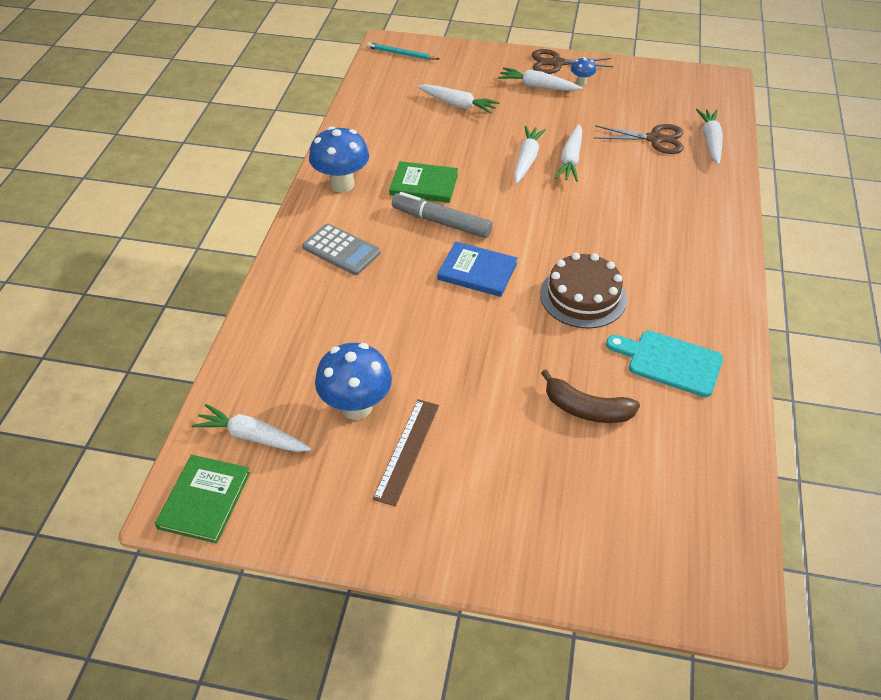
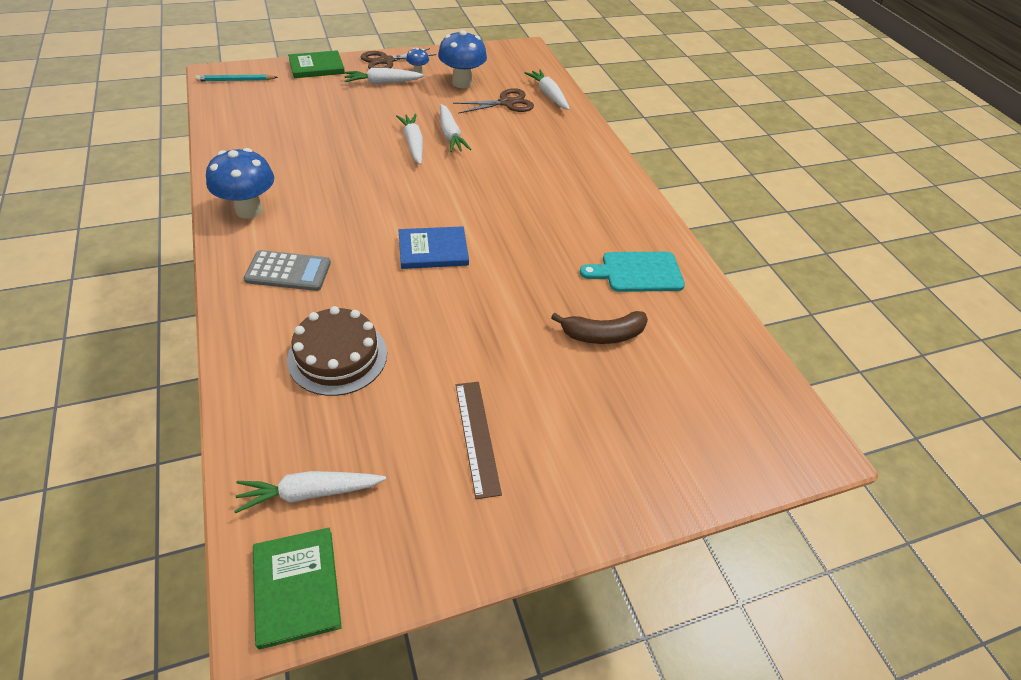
camera: 35 degrees left, 0 degrees up
(356, 407) = (401, 416): blue mushroom -> blue mushroom (462, 83)
(424, 184) = (333, 188): green book -> green book (317, 67)
(441, 222) = (371, 217): grey marker -> none
(458, 104) = (320, 112): white carrot -> none
(583, 296) = (536, 242): brown cake -> brown cake (337, 356)

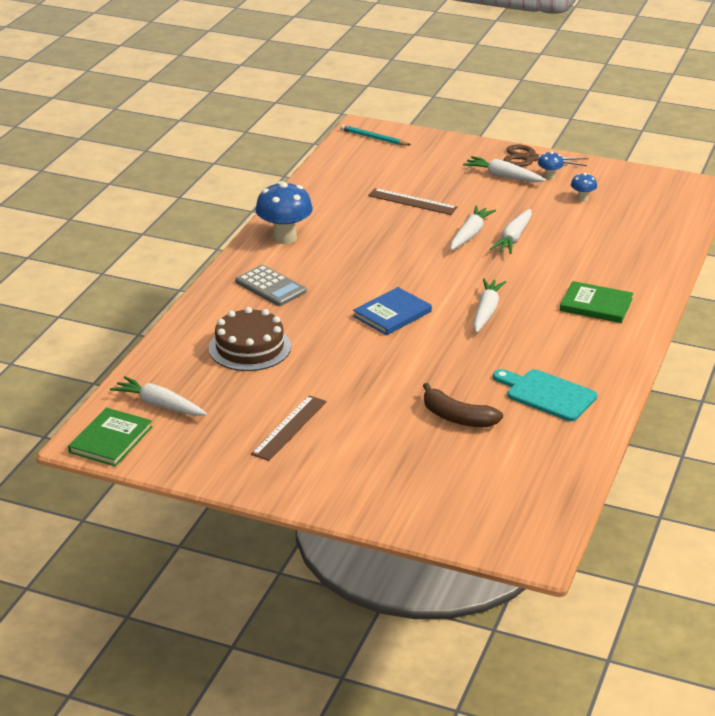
camera: 45 degrees right, 15 degrees down
(317, 67) = (457, 146): green book -> green book (596, 305)
(332, 130) = (412, 201): none -> brown ruler
(433, 250) = (392, 314): blue book -> blue book turned 75 degrees counterclockwise
(462, 83) = (582, 199): blue mushroom -> blue mushroom, size x0.48
(506, 103) = (605, 229): brown scissors -> none
(548, 95) = (662, 236): white carrot -> white carrot (486, 311)

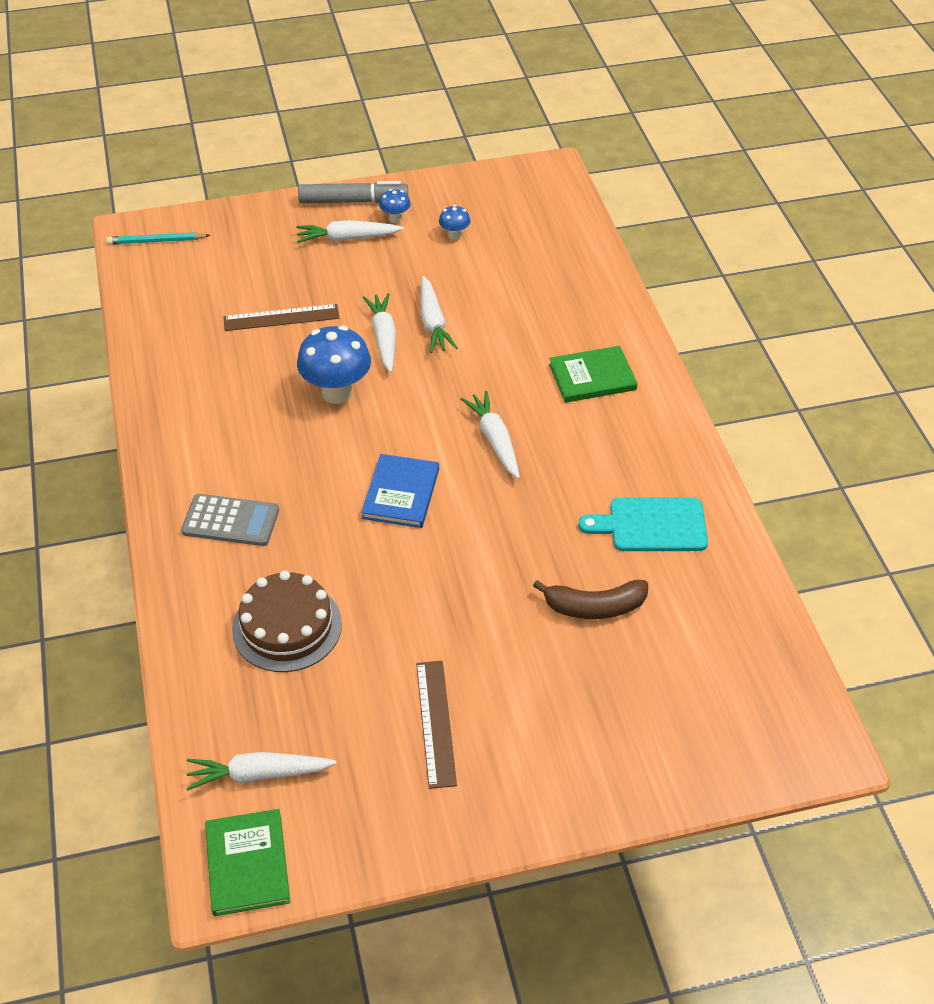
camera: 35 degrees left, 15 degrees up
(284, 238) = (182, 438): blue mushroom -> blue mushroom (337, 392)
(530, 158) = (353, 201): brown scissors -> grey marker

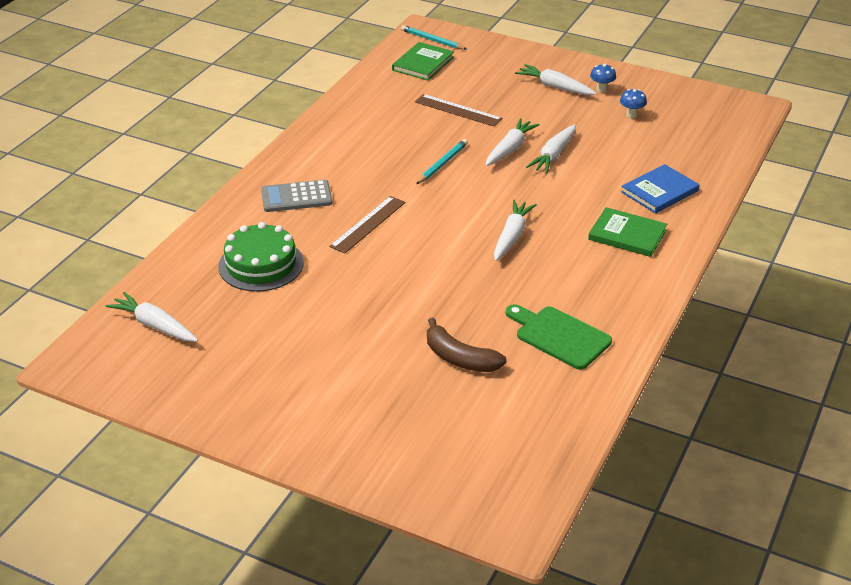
camera: 40 degrees right, 10 degrees down
(230, 521) = (296, 197): grey calculator -> grey calculator turned 120 degrees clockwise
(247, 864) = (95, 363): green book -> green book (423, 63)
(287, 626) = (261, 264): brown cake -> green cake
(337, 392) = (442, 164): blue mushroom -> turquoise pencil
(353, 201) = (585, 69): grey marker -> none
(401, 493) = (414, 234): blue book -> blue book (659, 191)
(435, 723) = (282, 359): brown ruler -> brown ruler (368, 224)
(651, 525) = (559, 336): turquoise cutting board -> green cutting board

